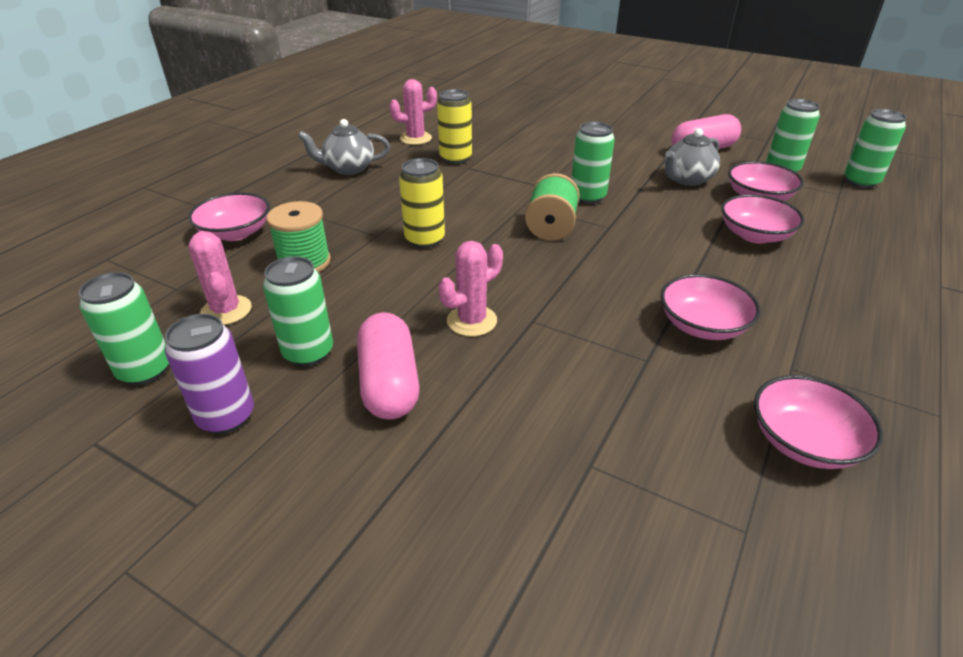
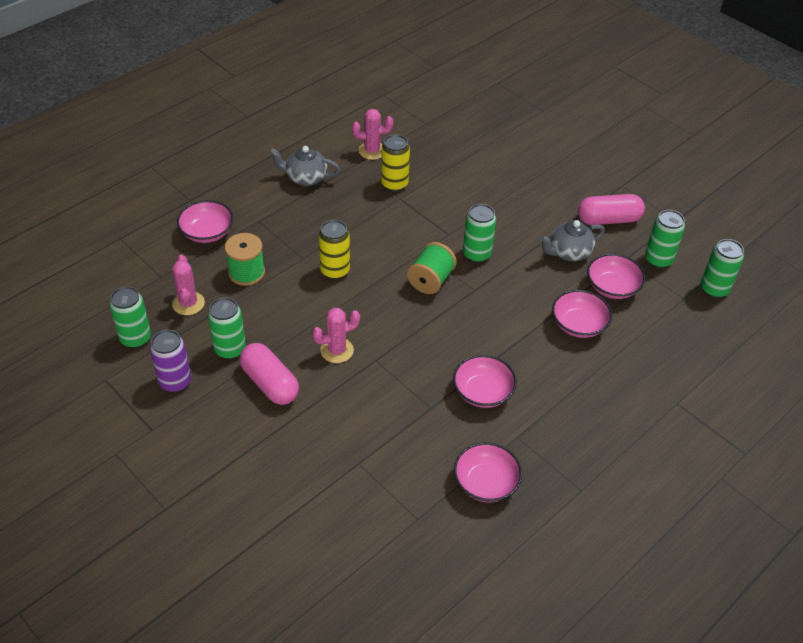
camera: 15 degrees right, 10 degrees up
(389, 383) = (270, 383): pink capsule -> pink capsule turned 45 degrees counterclockwise

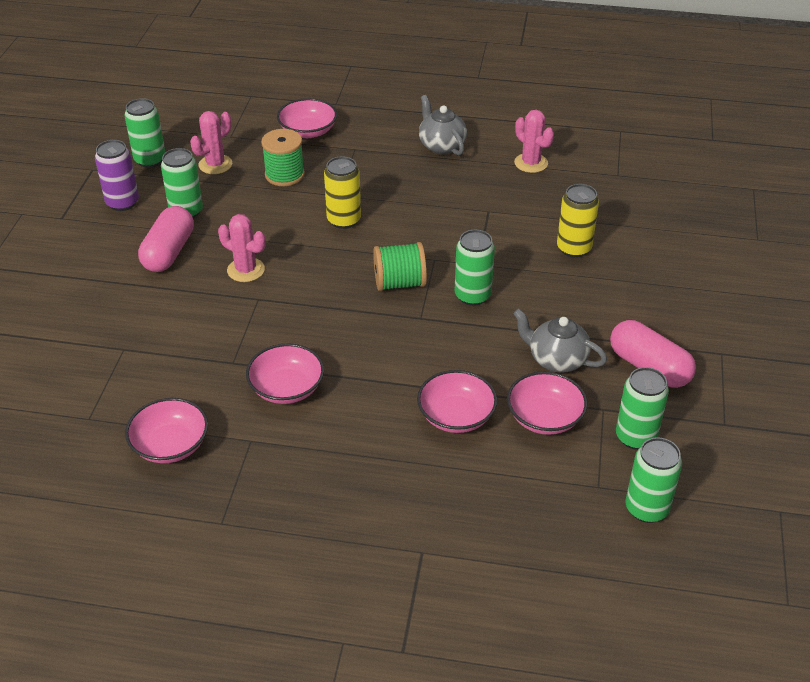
camera: 55 degrees right, 5 degrees down
(394, 184) = (503, 198): yellow can -> yellow can (574, 248)

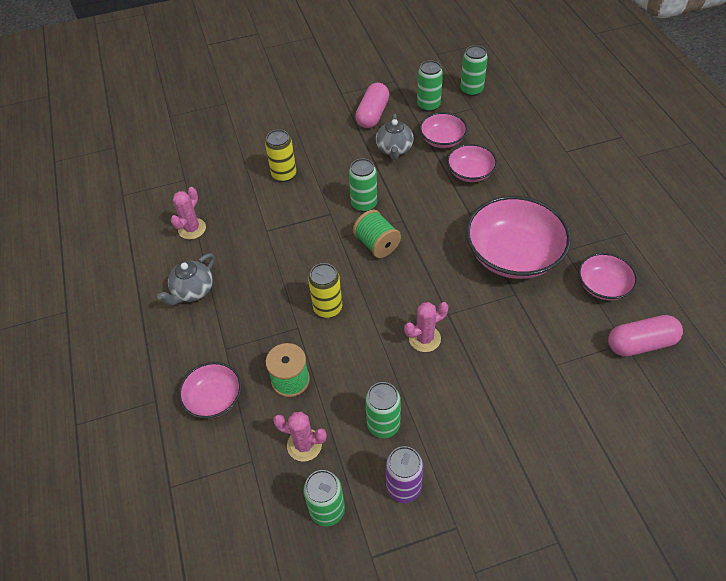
camera: 115 degrees left, 10 degrees up
(169, 252) = (440, 404): pink capsule -> pink capsule (640, 344)
(246, 270) = (424, 338): pink cactus -> pink cactus turned 60 degrees clockwise
(286, 388) = (513, 255): pink bowl -> pink bowl, size x1.85

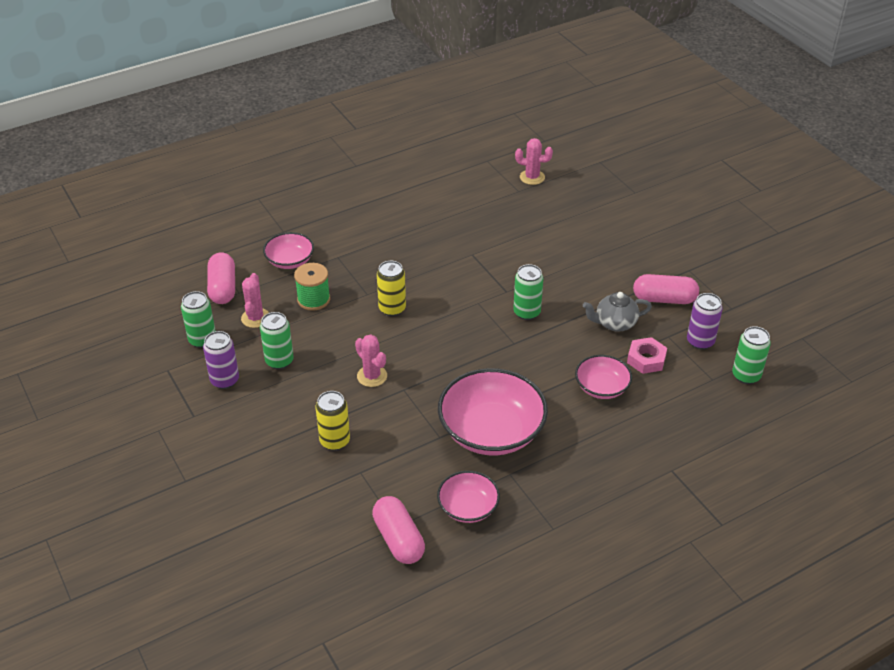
camera: 75 degrees right, 10 degrees down
(192, 229) = (460, 209): pink cactus -> pink cactus (532, 177)
(193, 291) = (391, 226): grey teapot -> none
(237, 479) = (223, 288): none -> pink capsule
(284, 175) = (547, 251): yellow can -> yellow can (335, 441)
(377, 244) = (476, 329): green spool -> none
(428, 105) = (700, 341): green can -> purple can
(442, 140) = (646, 359): pink bowl -> pink nut

